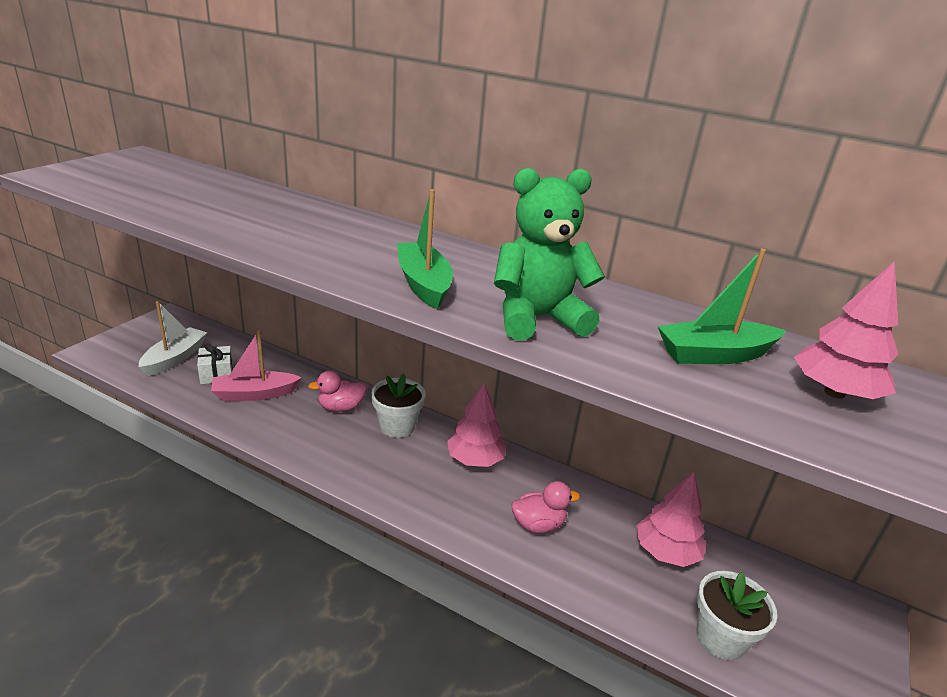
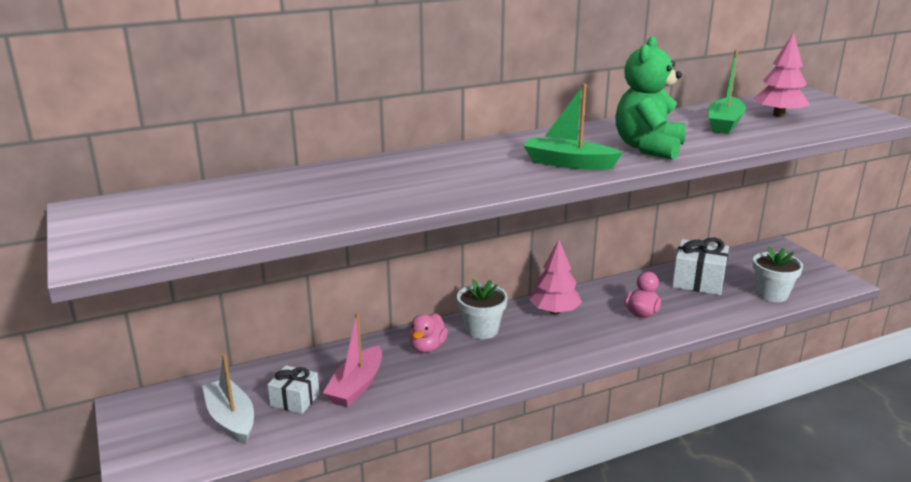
camera: 50 degrees left, 5 degrees down
(666, 552) = (698, 281): pink tree -> white gift

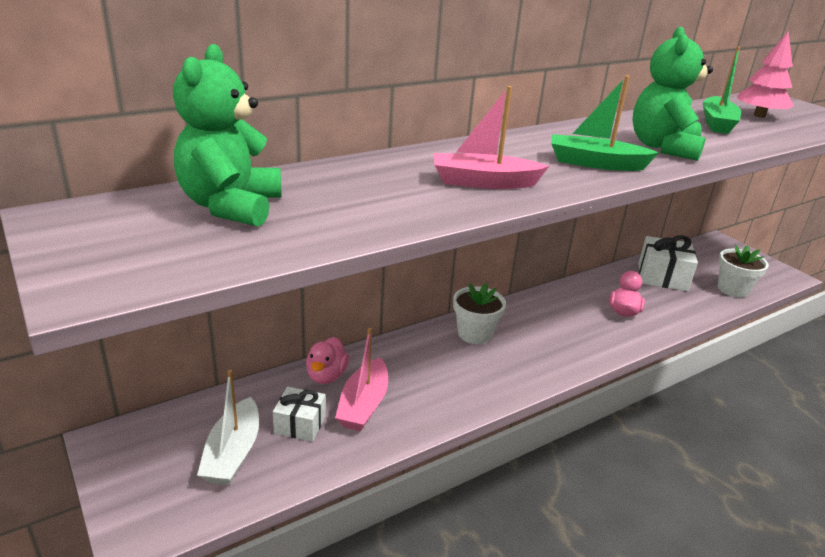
camera: 10 degrees left, 5 degrees up
(224, 201) = (231, 206): none -> green teddy bear
(231, 419) = (233, 453): white boat -> white boat turned 135 degrees counterclockwise
(427, 347) = (426, 356): pink duck -> pink duck (326, 376)
(451, 181) = (484, 182): none -> pink boat
(554, 311) = (540, 311): pink tree -> none

